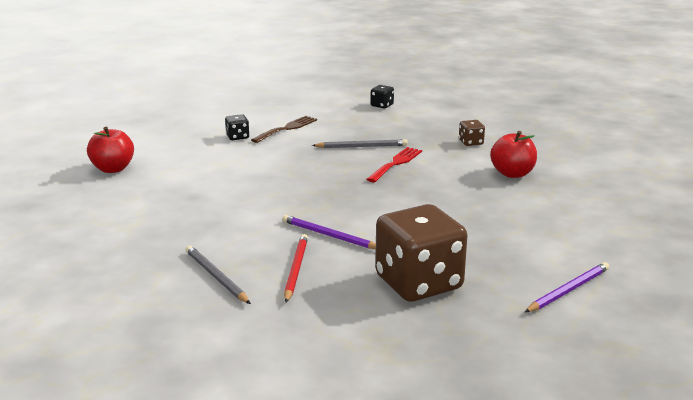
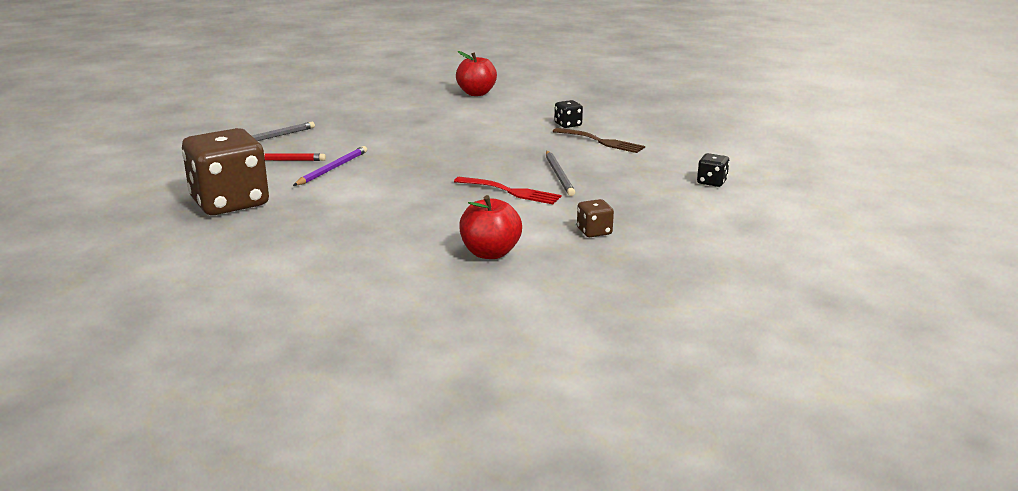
camera: 85 degrees right, 0 degrees up
(568, 290) = (185, 266): purple pencil -> none

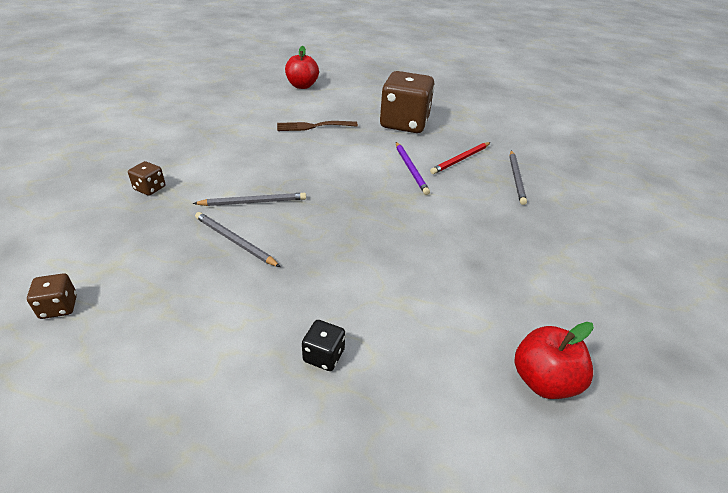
camera: 135 degrees right, 15 degrees up
(490, 253) = (206, 147): red apple -> red apple (302, 86)
(511, 192) = (253, 202): red fork -> grey pencil
(601, 141) = (244, 332): brown fork -> brown fork (313, 126)
(711, 182) = (59, 307): black dice -> brown dice

